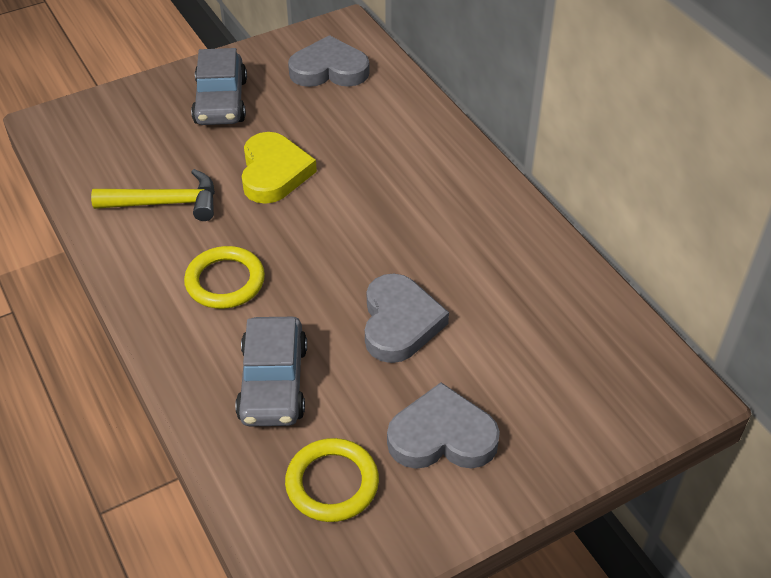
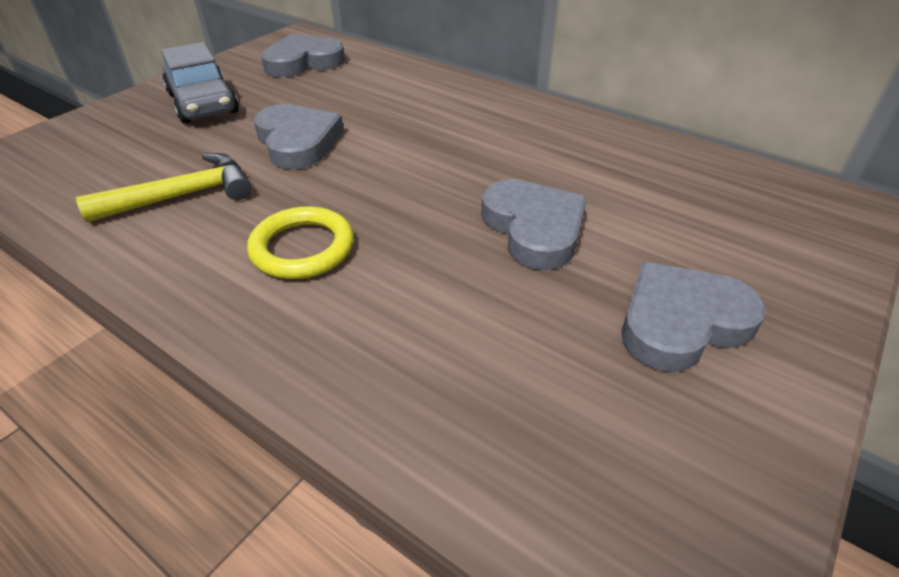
camera: 25 degrees left, 5 degrees down
(273, 383) = (437, 335): grey car -> none
(274, 172) = (298, 142): yellow heart -> grey heart
(332, 483) = (607, 430): yellow ring -> none

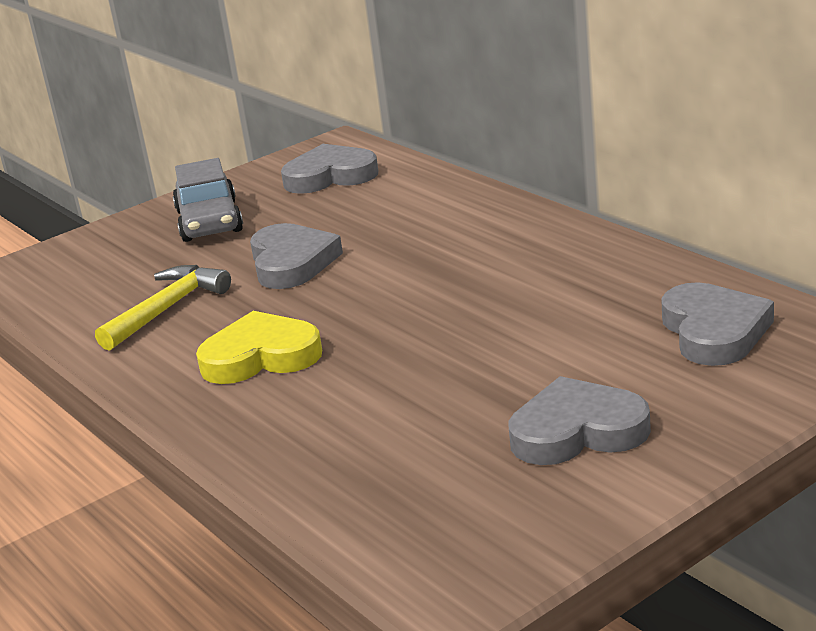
camera: 20 degrees right, 15 degrees down
(182, 196) = (167, 309): yellow hammer -> yellow hammer turned 45 degrees counterclockwise
(302, 248) = (261, 357): yellow ring -> yellow heart
(534, 228) = (488, 350): grey heart -> grey heart (714, 331)

